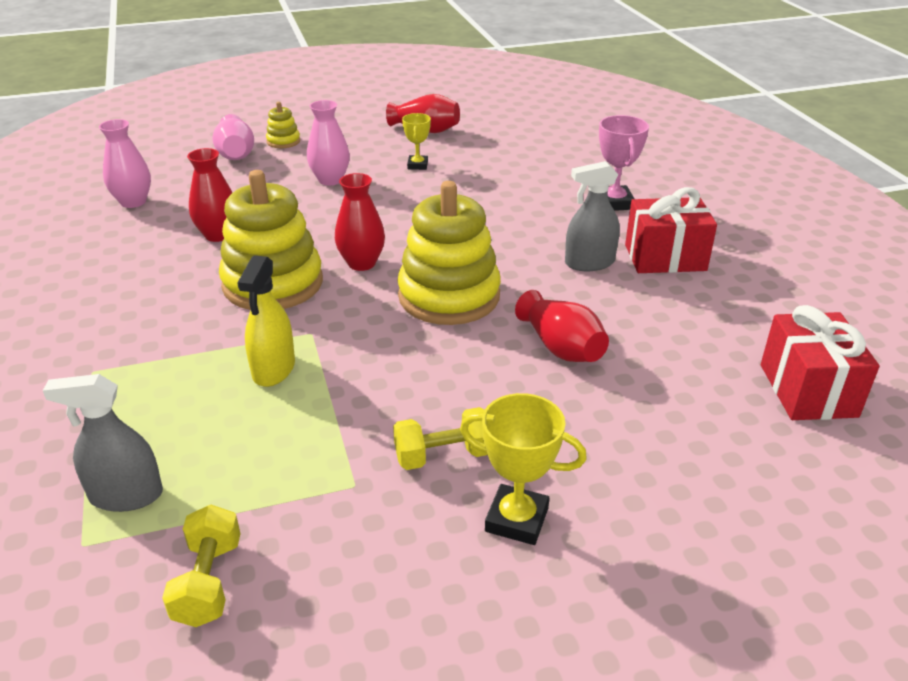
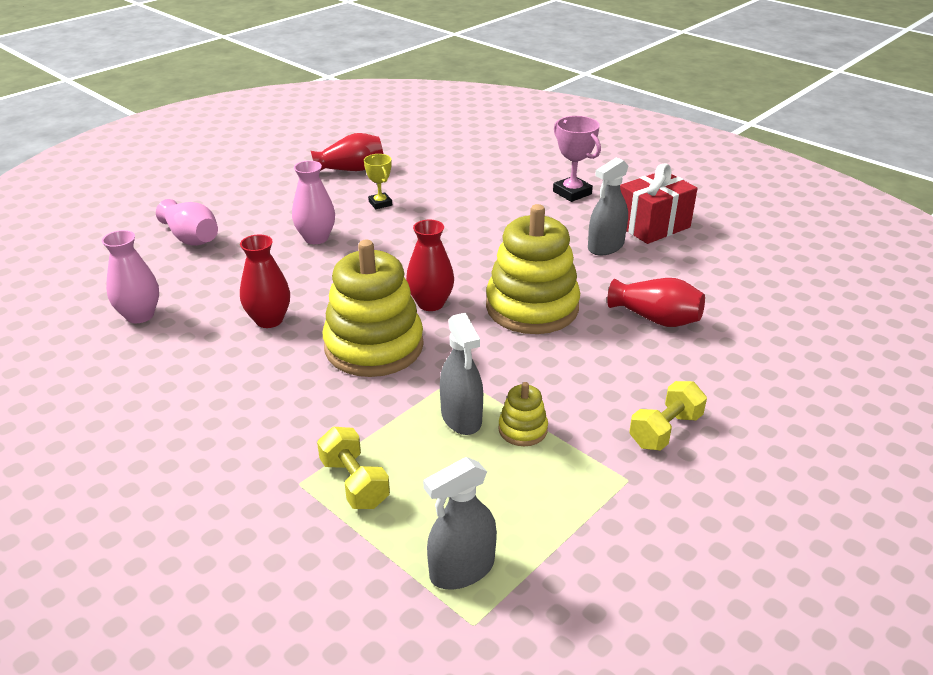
camera: 30 degrees left, 0 degrees up
(208, 582) = (607, 600): yellow dumbbell -> yellow dumbbell (354, 483)
(274, 369) = (461, 417): yellow spray bottle -> grey spray bottle
(283, 141) = (227, 214): yellow stacking toy -> yellow stacking toy (522, 429)
(516, 519) = (760, 454): yellow trophy -> none
(807, 390) = (834, 292): red gift -> none

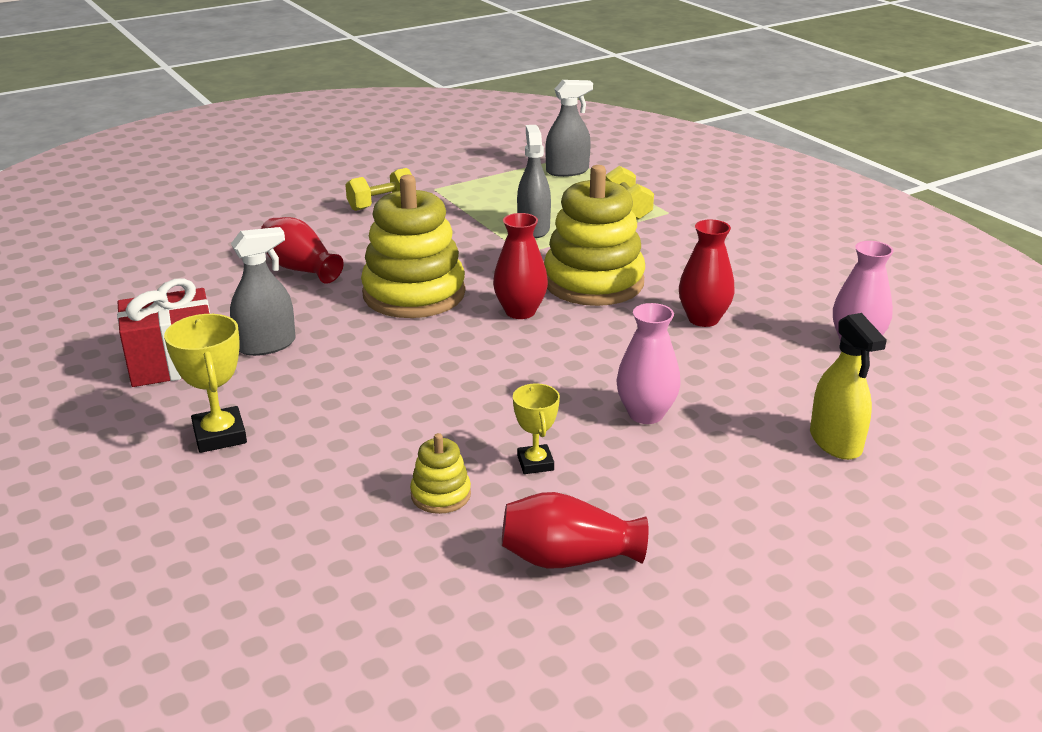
camera: 165 degrees left, 5 degrees down
(192, 238) = (835, 442): pink vase -> yellow spray bottle
(522, 429) = (489, 217): yellow stacking toy -> yellow stacking toy (441, 495)
(572, 193) = (220, 435): pink trophy -> yellow trophy

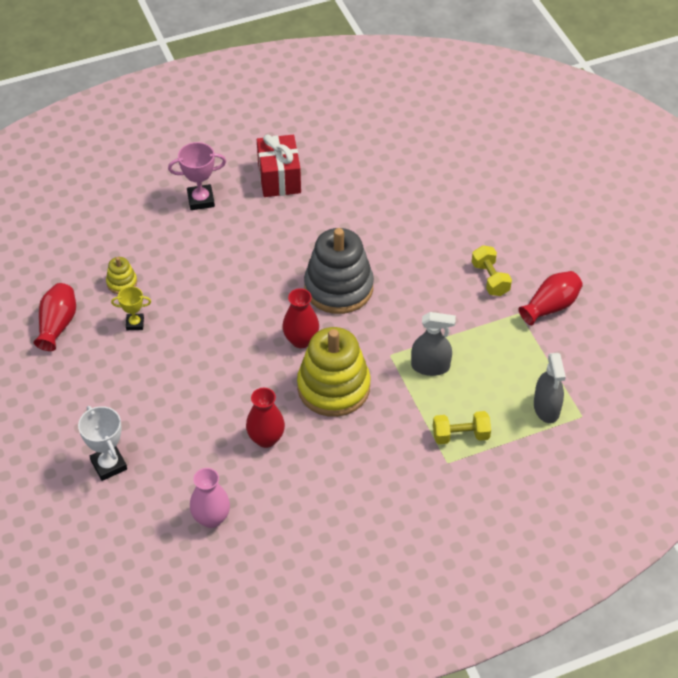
camera: 100 degrees right, 20 degrees up
(220, 435) = (201, 200): yellow trophy -> pink trophy
(266, 345) = (289, 216): grey spray bottle -> none
(300, 269) = (388, 232): red vase -> red vase (550, 306)
(414, 294) = (338, 288): yellow stacking toy -> grey stacking toy
(646, 414) = (164, 381): pink vase -> none
(835, 442) = (109, 465): yellow spray bottle -> white trophy

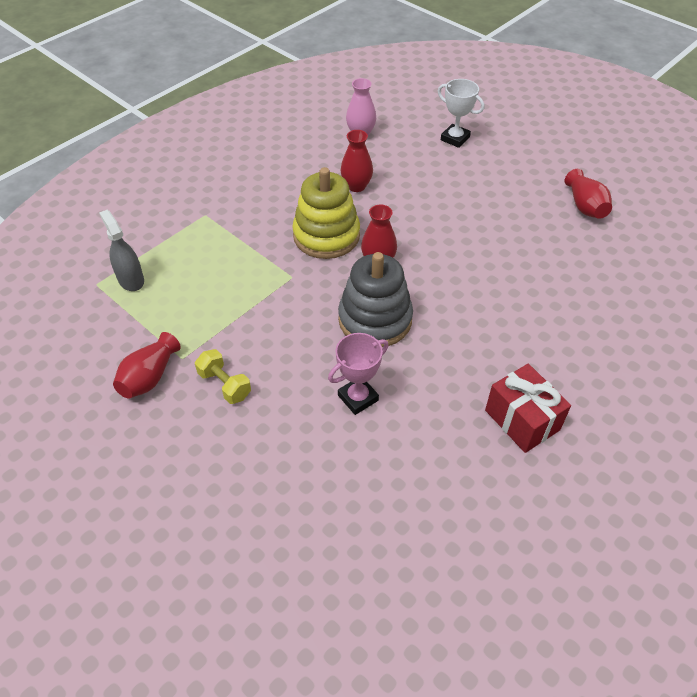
camera: 155 degrees right, 0 degrees up
(122, 283) = (570, 255): yellow stacking toy -> none
(135, 323) = (526, 227): yellow trophy -> none
(201, 200) = (579, 360): pink trophy -> pink trophy (358, 398)
(430, 366) = (250, 279): grey spray bottle -> none
(460, 435) = (201, 236): yellow dumbbell -> none

